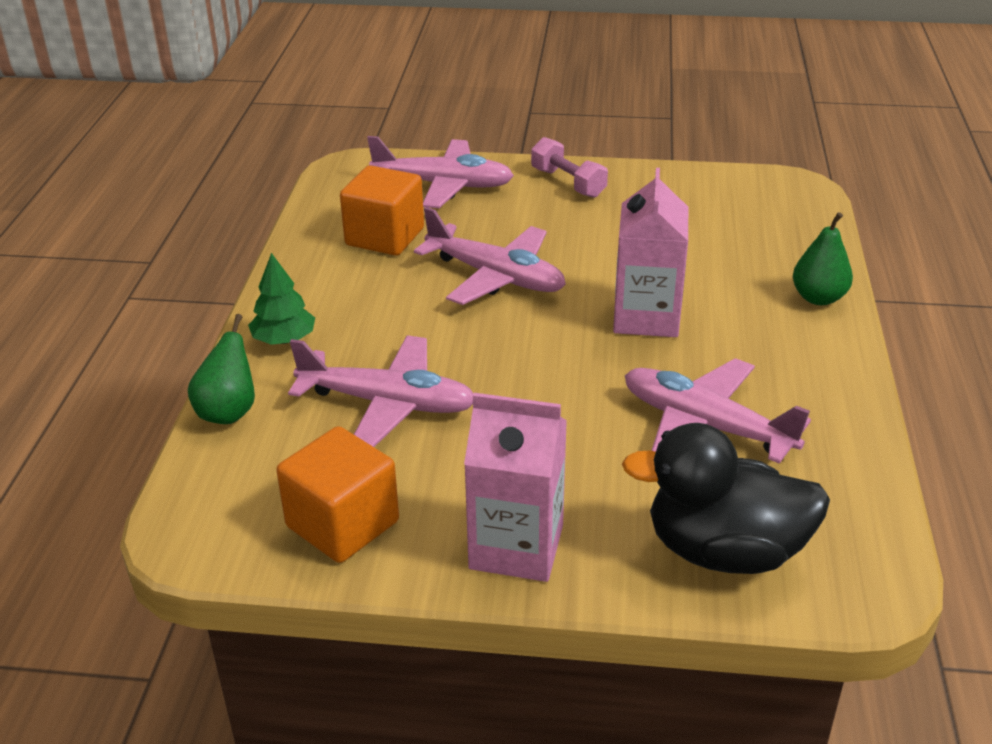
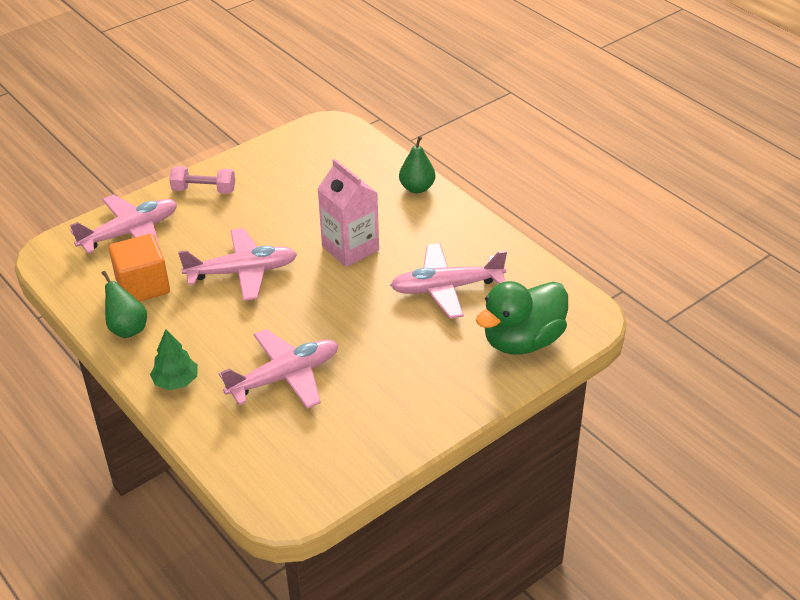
camera: 45 degrees left, 5 degrees up
(229, 412) = (206, 438): green pear -> green pear (127, 329)
(342, 524) = (349, 448): orange cube -> none
(516, 547) = (439, 400): pink carton -> none
(724, 551) = (522, 341): black duck -> green duck

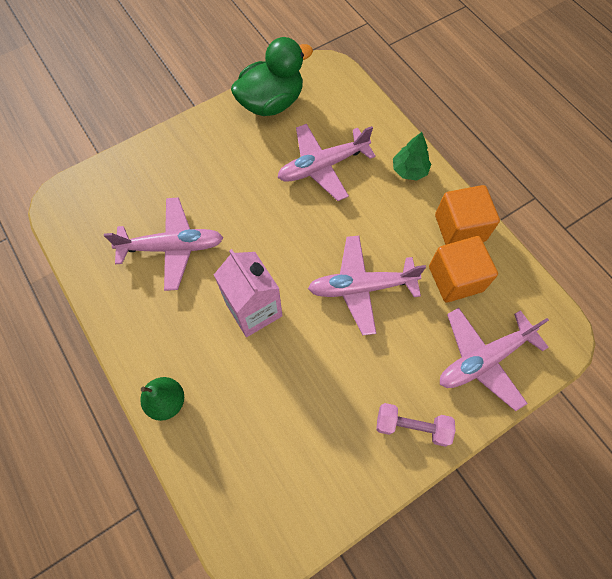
camera: 175 degrees left, 25 degrees up
(127, 329) = (459, 228): green pear -> orange cube
(522, 341) = (125, 183): green duck -> green duck (271, 103)

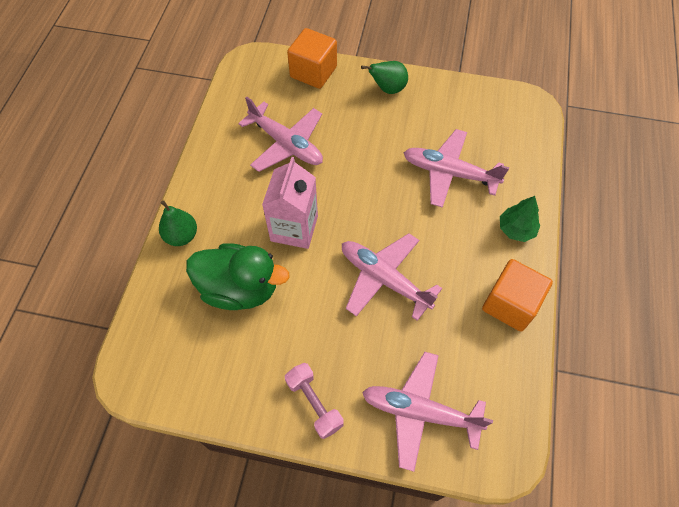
camera: 45 degrees right, 5 degrees down
(207, 136) = (387, 89): none -> green pear
(271, 103) = (459, 100): green duck -> green duck (240, 288)
(455, 279) = (464, 336): orange cube -> orange cube (313, 72)

